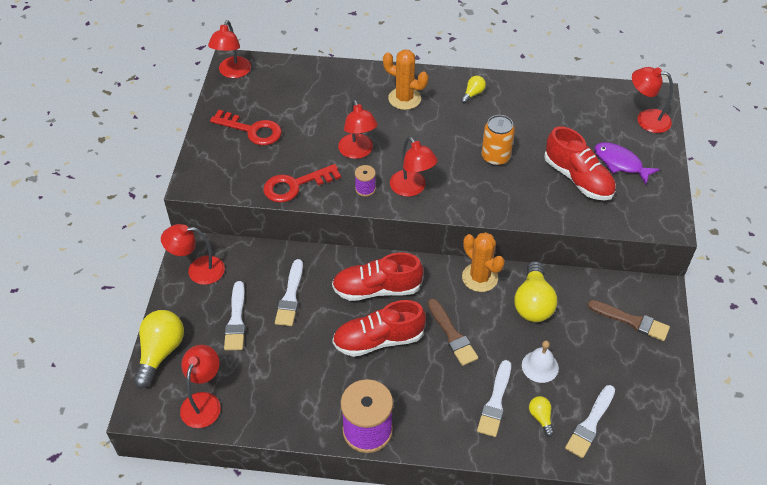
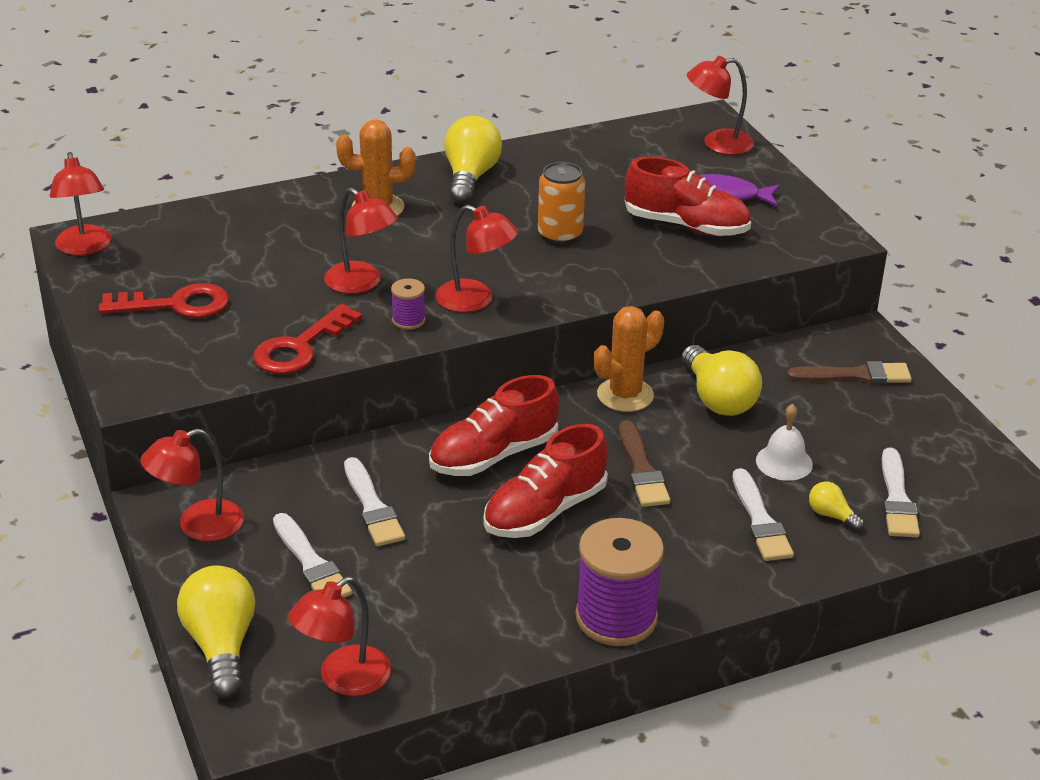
camera: 30 degrees left, 15 degrees down
(204, 402) = (343, 679): red lamp -> red lamp turned 120 degrees counterclockwise
(452, 335) = (642, 469): brown brush -> brown brush turned 45 degrees clockwise
(473, 94) = (470, 177): yellow light bulb -> yellow light bulb, size x2.04
(480, 277) = (625, 395): orange cactus -> orange cactus turned 60 degrees counterclockwise

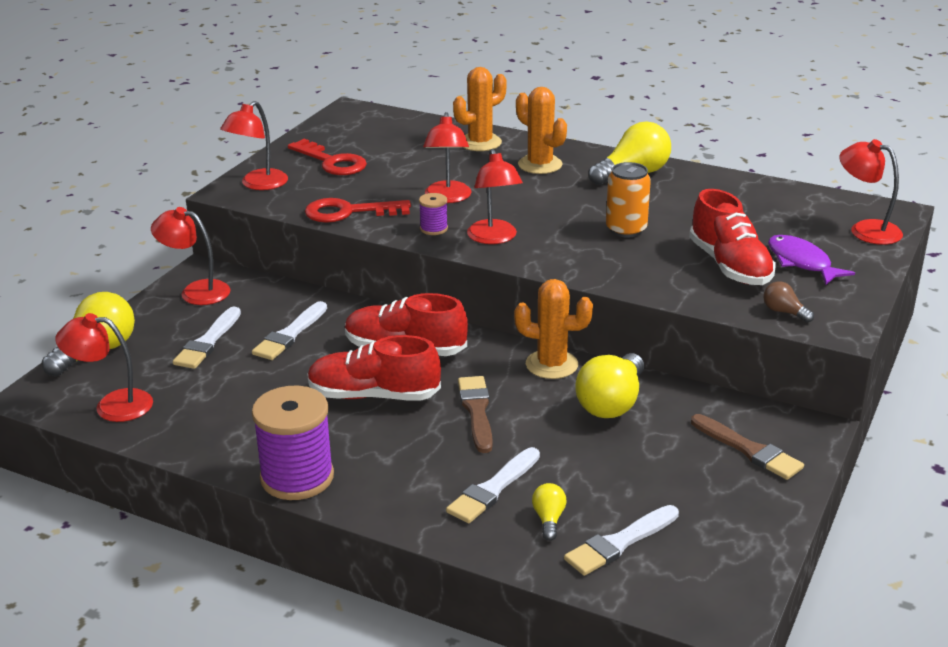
camera: 50 degrees right, 5 degrees down
(84, 248) = (345, 116): red lamp -> red lamp (258, 184)
(281, 211) = (480, 143): none -> orange cactus
(642, 469) = (476, 411): brown brush -> brown brush turned 135 degrees clockwise
(783, 245) = (784, 312): none -> brown light bulb
(784, 462) = (581, 467): white bell -> none

